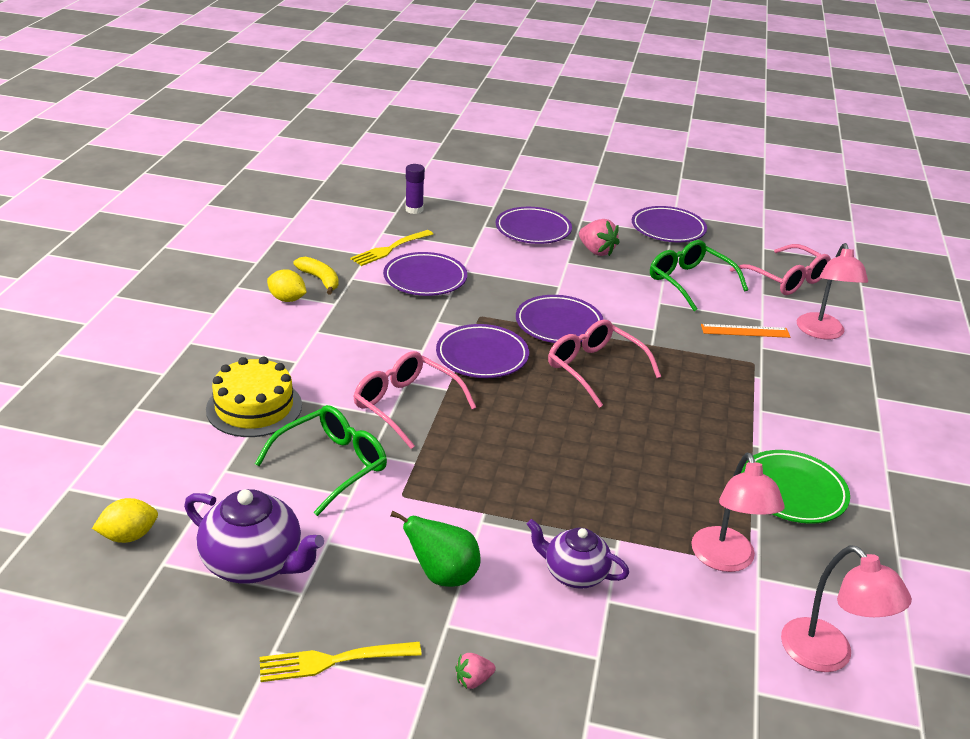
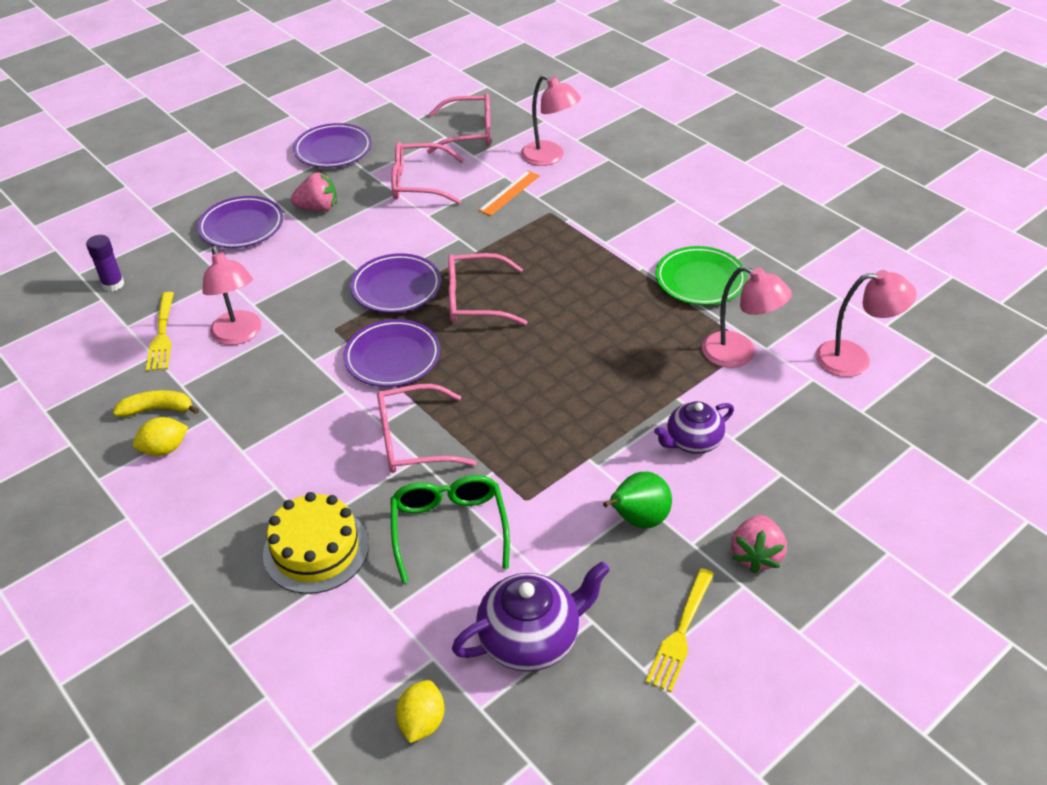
camera: 50 degrees left, 10 degrees up
(425, 279) = (239, 335): purple plate -> pink lamp
(473, 680) = (756, 555): pink strawberry -> pink strawberry, size x1.82
(689, 282) = (418, 183): green glasses -> pink glasses

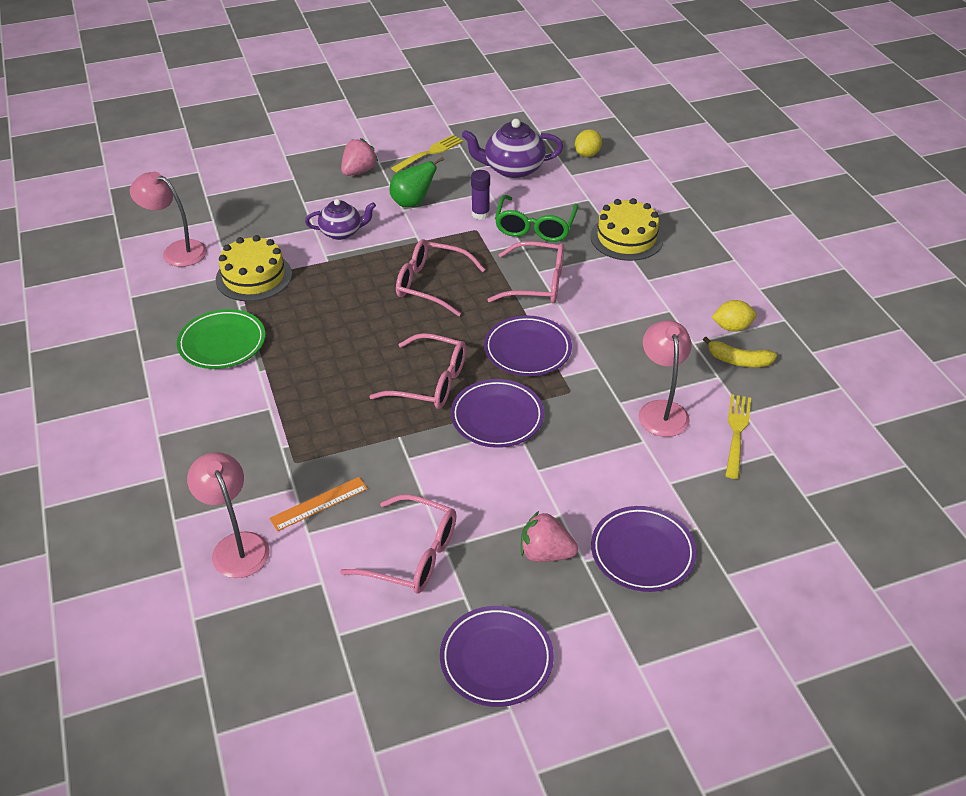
camera: 160 degrees left, 0 degrees up
(113, 284) = (793, 511): purple glue stick -> purple glue stick (480, 214)
(470, 133) = (302, 628): pink glasses -> pink glasses (431, 284)
(739, 354) = (254, 277): pink lamp -> yellow cake

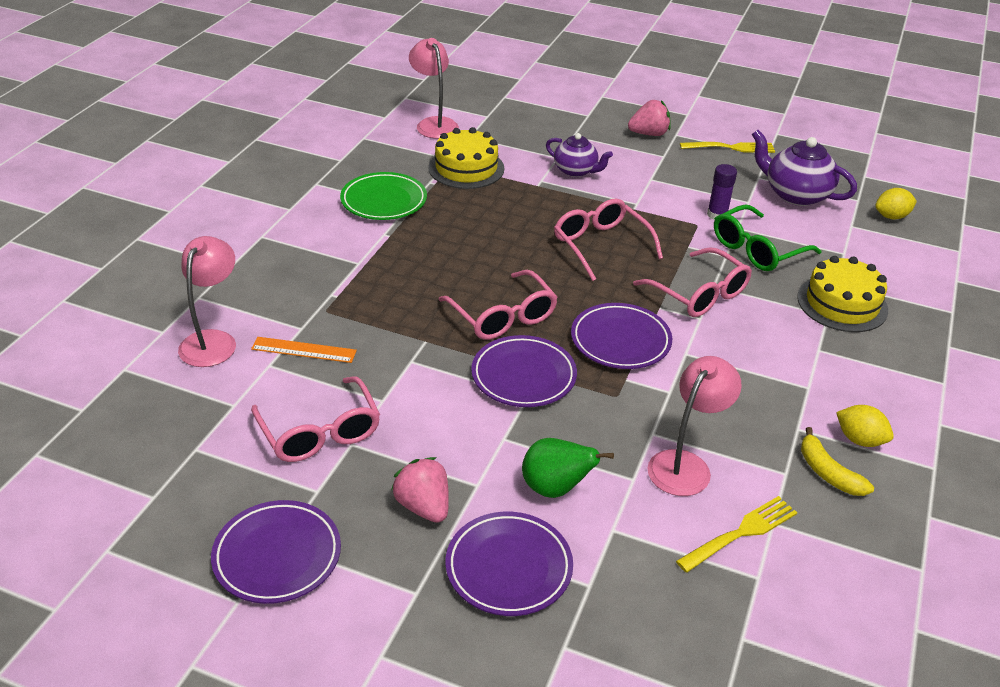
camera: 40 degrees right, 5 degrees down
(412, 202) = (666, 177): green pear -> green pear (555, 488)

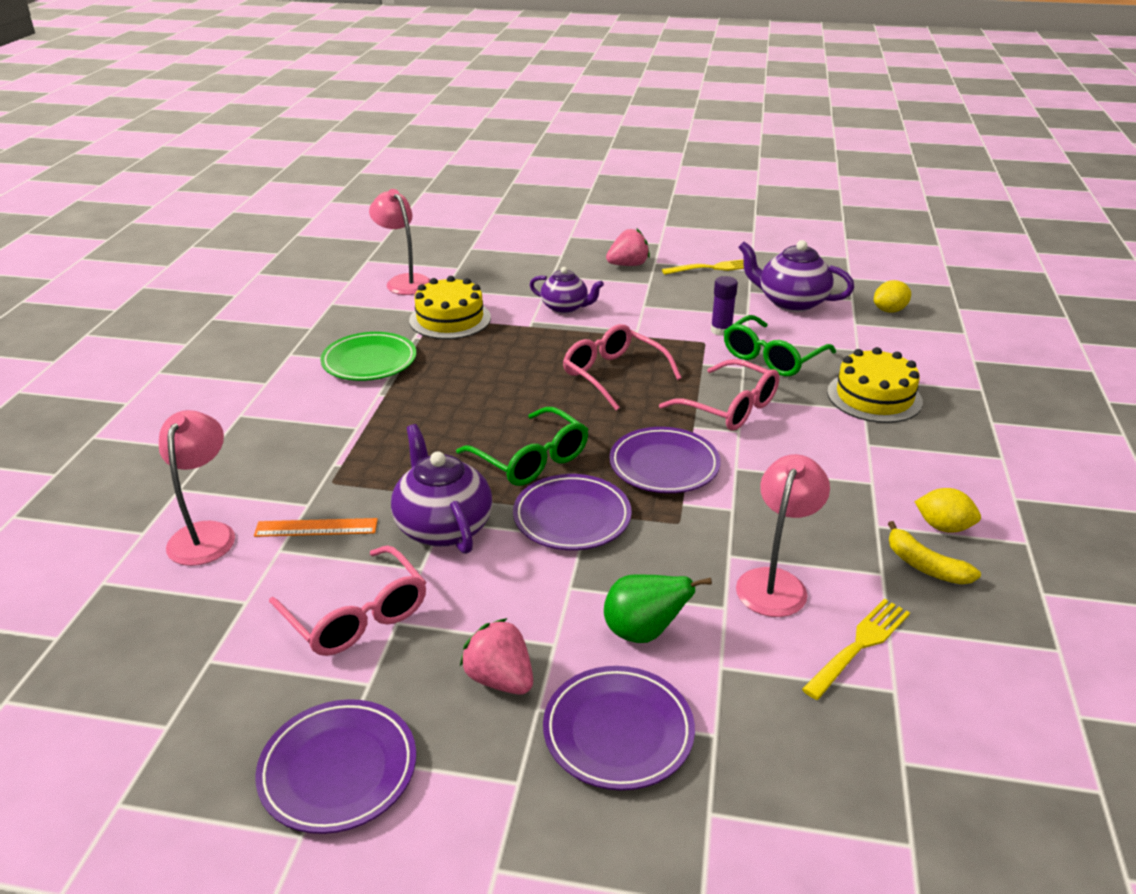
camera: 10 degrees left, 5 degrees down
(410, 366) = (443, 526): none -> purple teapot
(503, 317) = (531, 459): pink glasses -> green glasses

